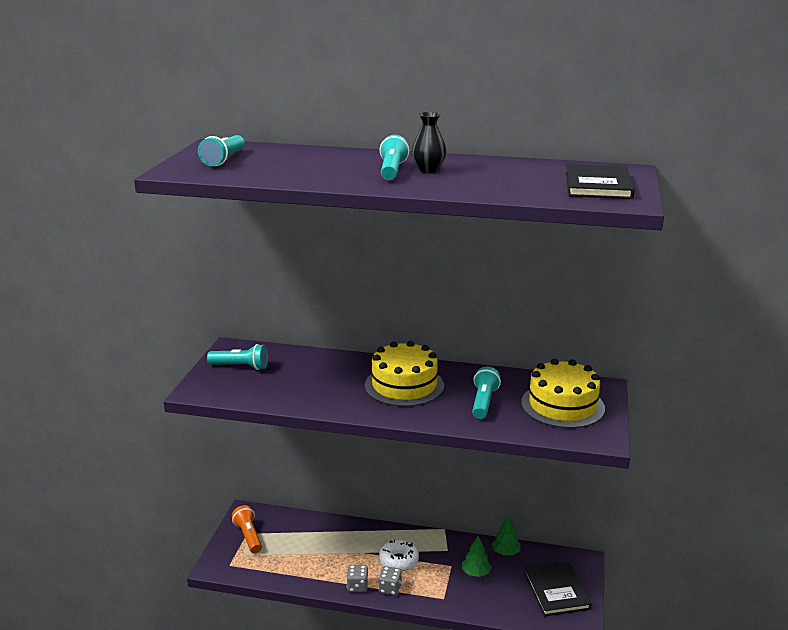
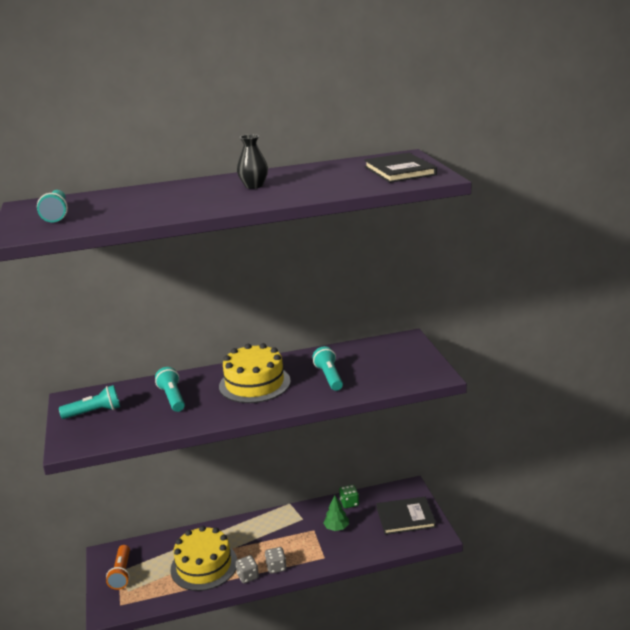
camera: 25 degrees left, 0 degrees up
(248, 536) = (122, 573): orange flashlight -> orange flashlight turned 135 degrees counterclockwise
(392, 171) = (224, 193): turquoise flashlight -> turquoise flashlight (172, 398)
(398, 560) = (269, 542): white donut -> none
(505, 552) = (349, 503): green tree -> green dice
(556, 591) = (405, 517): black book -> black book turned 60 degrees counterclockwise
(562, 405) = (390, 361): yellow cake -> yellow cake (204, 565)

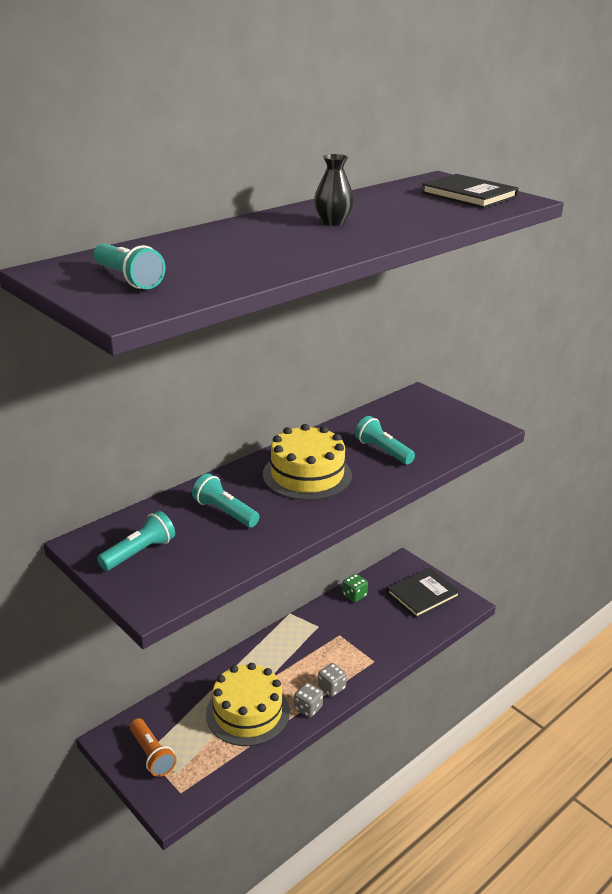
camera: 30 degrees left, 5 degrees up
(336, 528) = (362, 625): green tree -> none

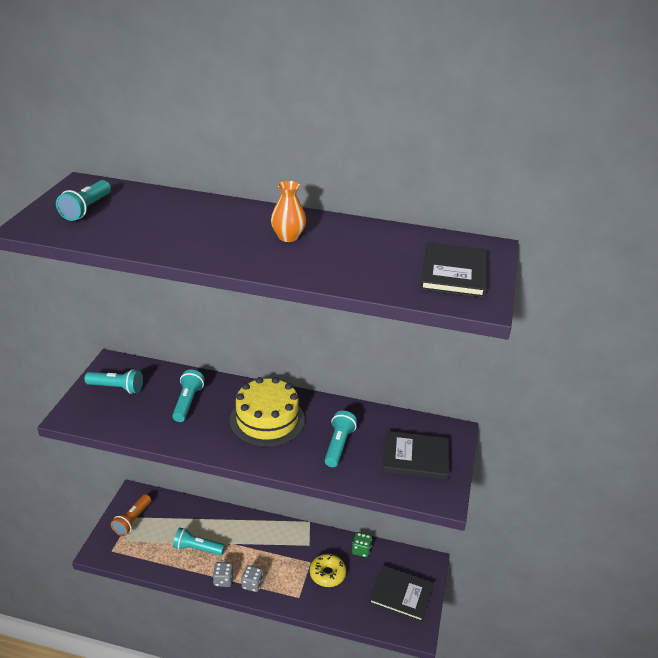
camera: 55 degrees right, 5 degrees up
(248, 712) = (197, 548): yellow cake -> turquoise flashlight
(333, 222) = (288, 237): black vase -> orange vase
(363, 629) = (327, 574): none -> yellow donut
(434, 422) = (415, 457): none -> black book

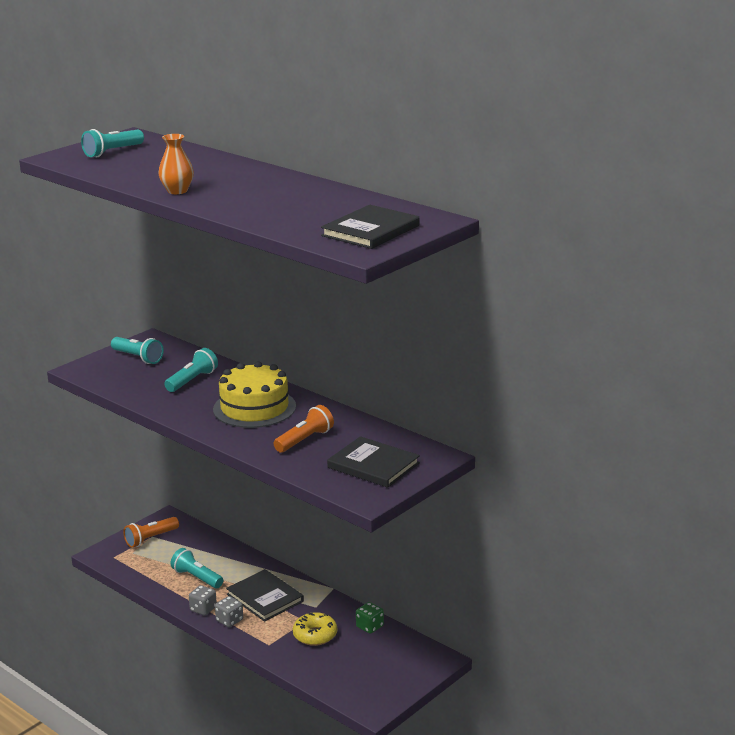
camera: 30 degrees right, 10 degrees down
(288, 237) = (257, 189): orange vase -> orange vase (177, 191)
(338, 445) = (304, 440): turquoise flashlight -> orange flashlight
(401, 594) = (382, 675): black book -> black book (265, 598)

